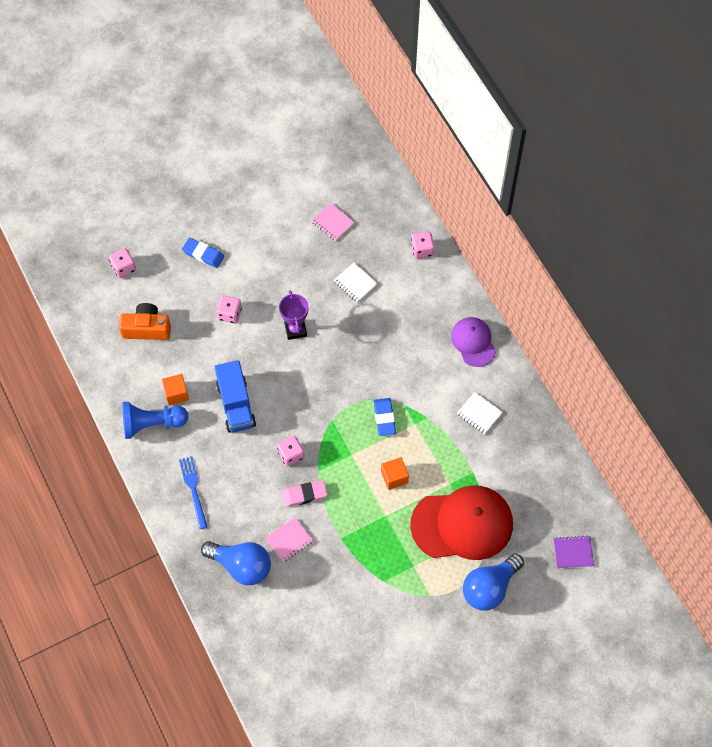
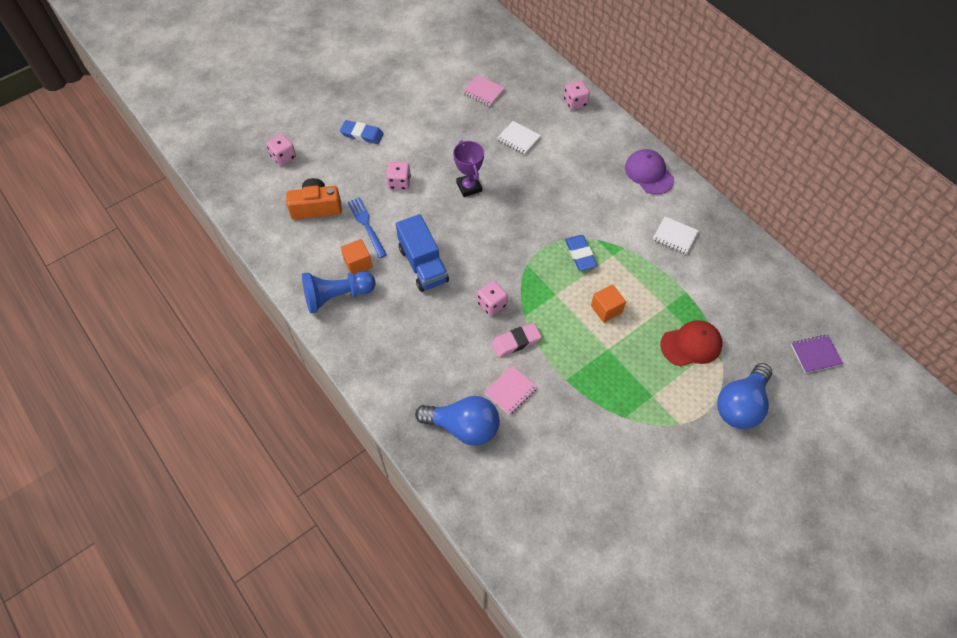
camera: 10 degrees left, 5 degrees down
(193, 489) = (394, 355): blue fork -> blue fork (366, 225)
(462, 524) = (691, 344): red cap -> red cap, size x0.56

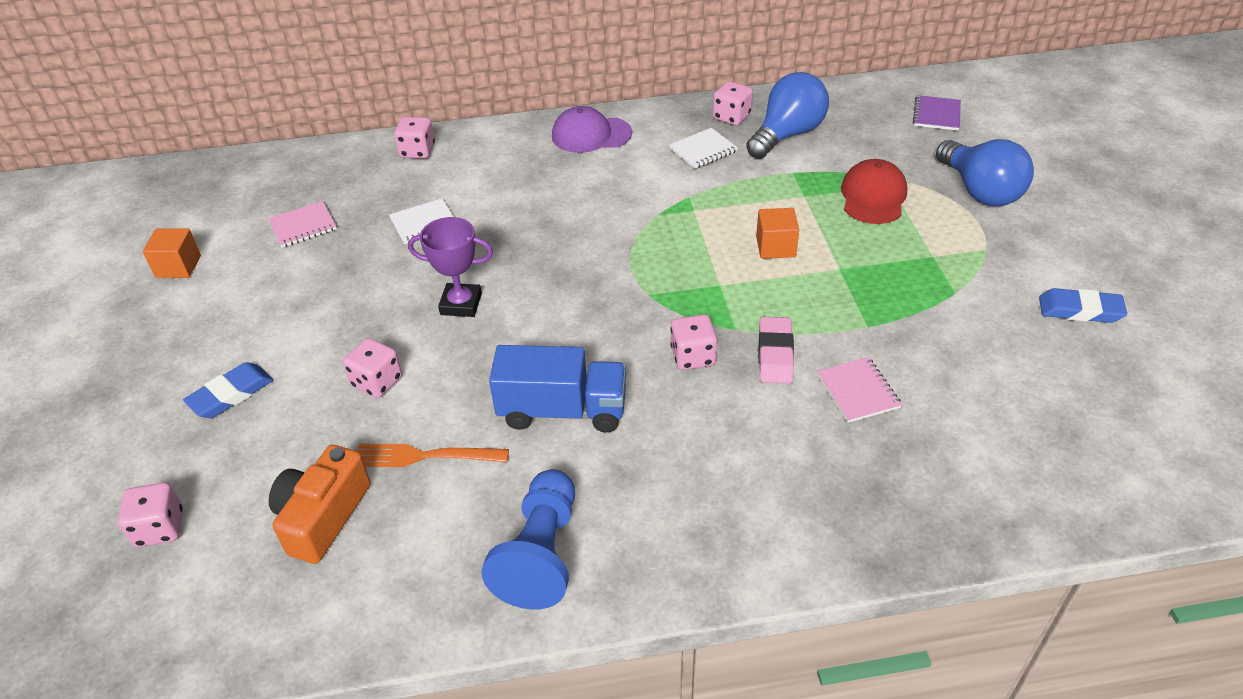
camera: 60 degrees left, 15 degrees down
(358, 263) = (494, 497): orange cube -> orange cube (178, 266)
(366, 225) = (424, 456): blue fork -> orange fork
(463, 427) = (897, 470): blue light bulb -> blue light bulb (787, 135)
(580, 254) = (671, 237): blue eraser -> blue eraser (1080, 310)
(722, 237) = (731, 117): none -> pink dice

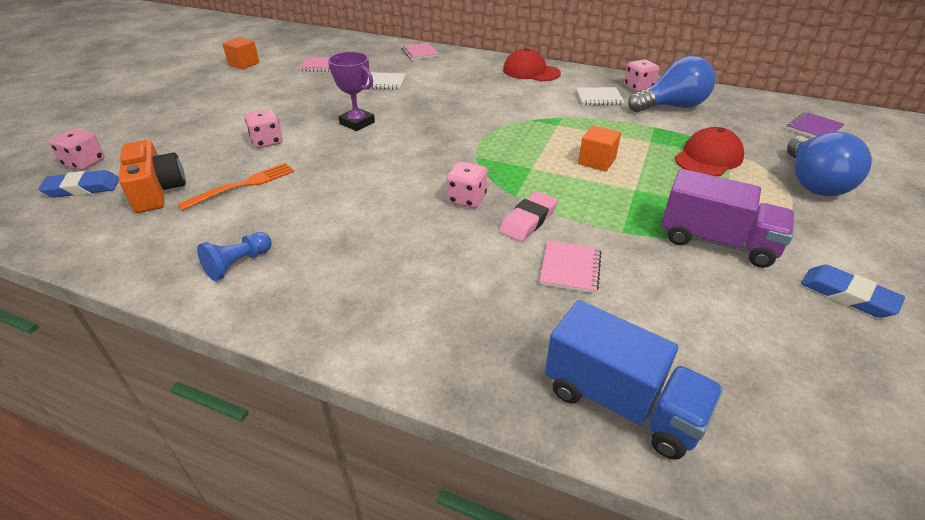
camera: 30 degrees right, 5 degrees down
(231, 394) = (193, 121): blue eraser -> blue eraser (82, 188)
(322, 516) = (157, 191): orange camera -> orange camera turned 105 degrees clockwise
(417, 151) = (420, 53): pink dice -> pink notebook
(424, 456) = (243, 185): orange fork -> orange fork turned 105 degrees clockwise
(541, 554) = (238, 264): blue pawn -> blue pawn, size x0.58
(562, 410) = (348, 194): blue truck -> blue truck (621, 403)
(591, 135) = (531, 71): purple cap -> red cap
(951, 300) = (716, 242): none -> purple truck

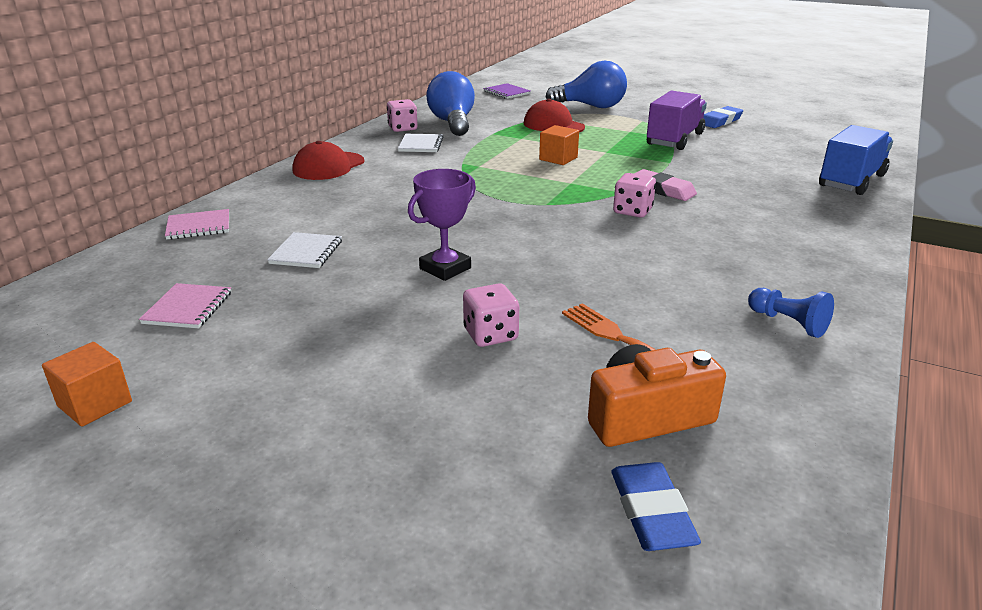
camera: 85 degrees left, 10 degrees down
(84, 163) = (554, 542): pink dice -> none
(570, 268) = (725, 181): pink notebook -> none

